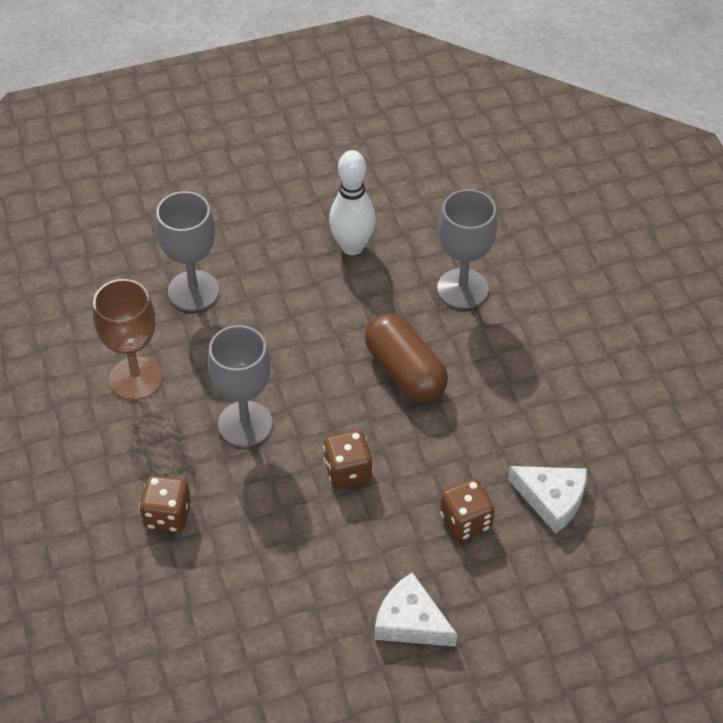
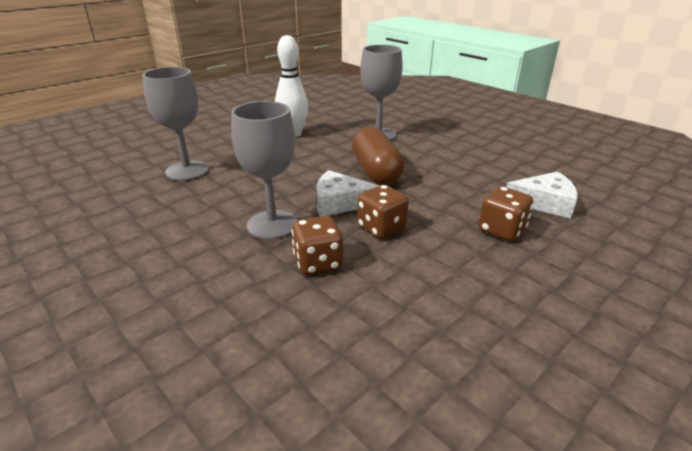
camera: 25 degrees left, 20 degrees down
(135, 378) = (155, 223): brown goblet -> none
(167, 515) = (231, 306): brown dice -> brown dice (318, 263)
(405, 371) = (376, 171): brown capsule -> brown capsule turned 45 degrees clockwise
(410, 622) = (537, 310): white cheese -> white cheese (340, 203)

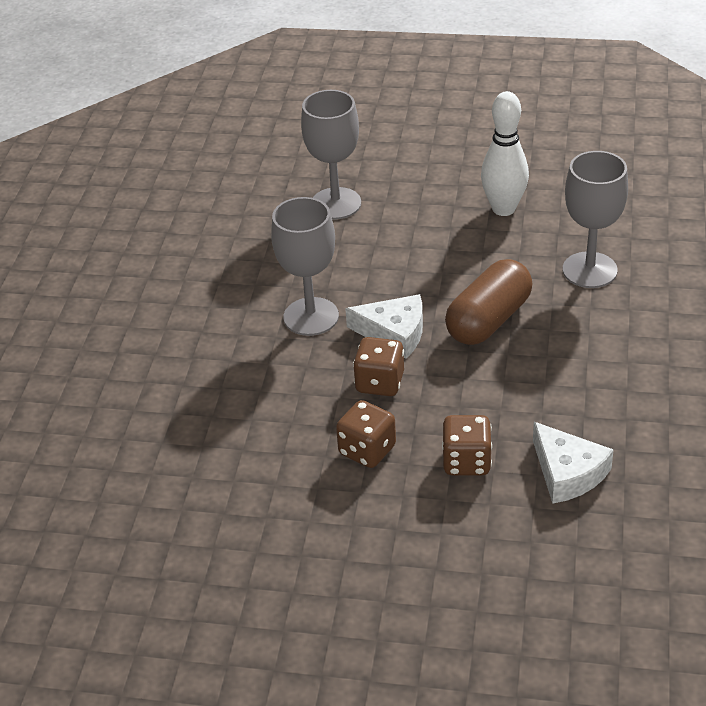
camera: 55 degrees right, 10 degrees up
(318, 263) = (287, 376): brown dice -> brown dice (367, 450)
(340, 203) = (394, 333): white cheese -> white cheese turned 135 degrees clockwise

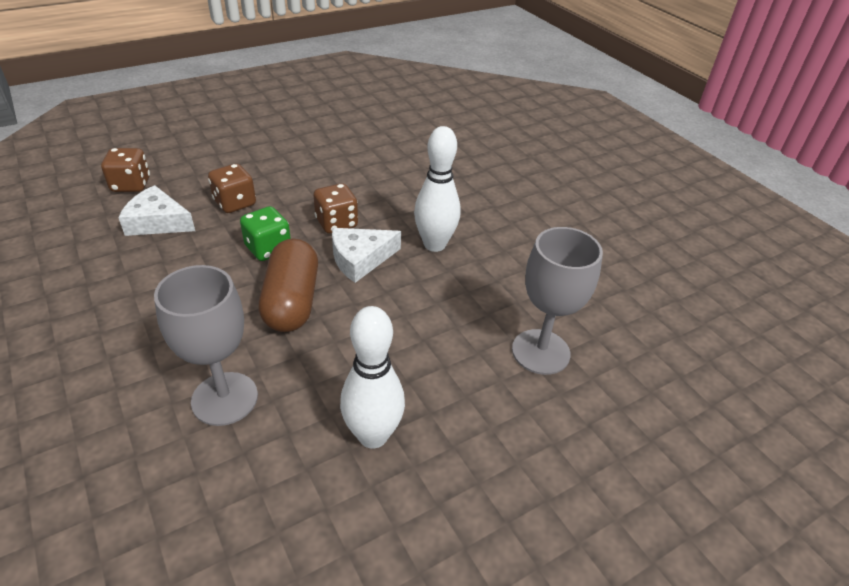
camera: 135 degrees right, 0 degrees up
(311, 317) = (434, 244): grey goblet -> white bowling pin
(367, 450) = (306, 186): brown dice -> brown dice (131, 185)
(471, 383) = (268, 249): none -> green dice

